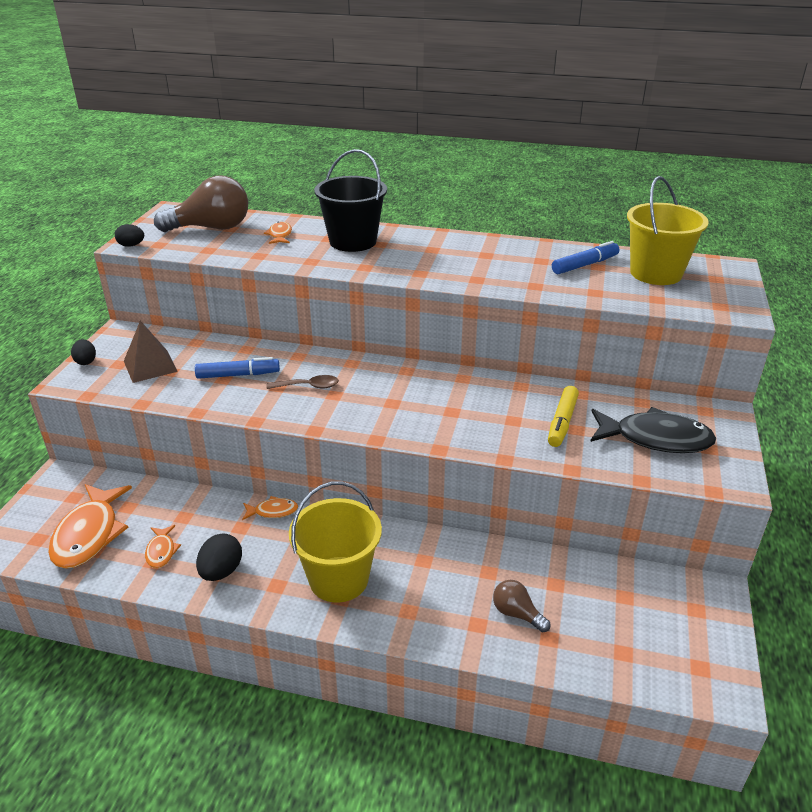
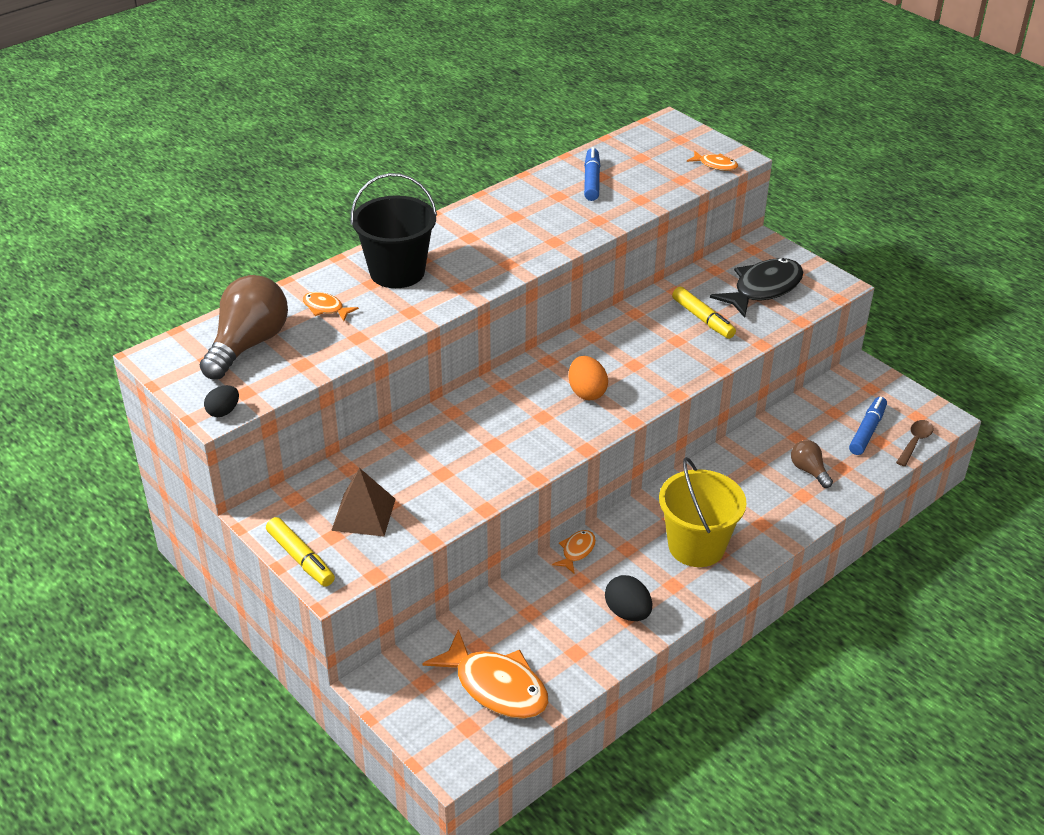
camera: 55 degrees left, 5 degrees up
(86, 361) = (300, 558): black egg -> yellow marker
(161, 551) = (566, 643): orange fish -> orange fish (715, 165)
(238, 375) = (446, 461): blue marker -> blue marker (867, 431)
(308, 386) = (513, 426): brown spoon -> brown spoon (915, 442)
(387, 403) = (586, 392): none -> orange egg
(516, 614) = (809, 471): brown light bulb -> brown light bulb turned 75 degrees clockwise
(656, 273) = (642, 158): yellow bucket -> none

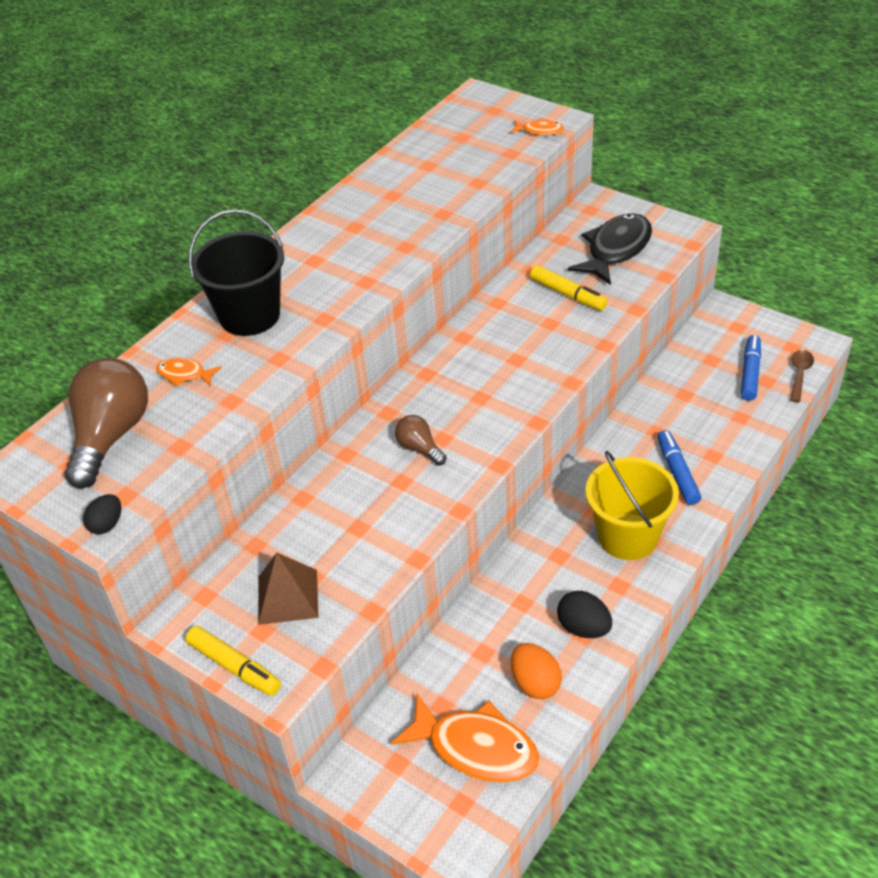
camera: 10 degrees left, 5 degrees up
(577, 551) = (509, 571): orange fish -> none
(586, 392) = (478, 401): orange egg -> orange egg (535, 683)
(591, 180) = (420, 172): blue marker -> blue marker (677, 472)
(809, 471) = (709, 428): brown light bulb -> brown light bulb (419, 448)

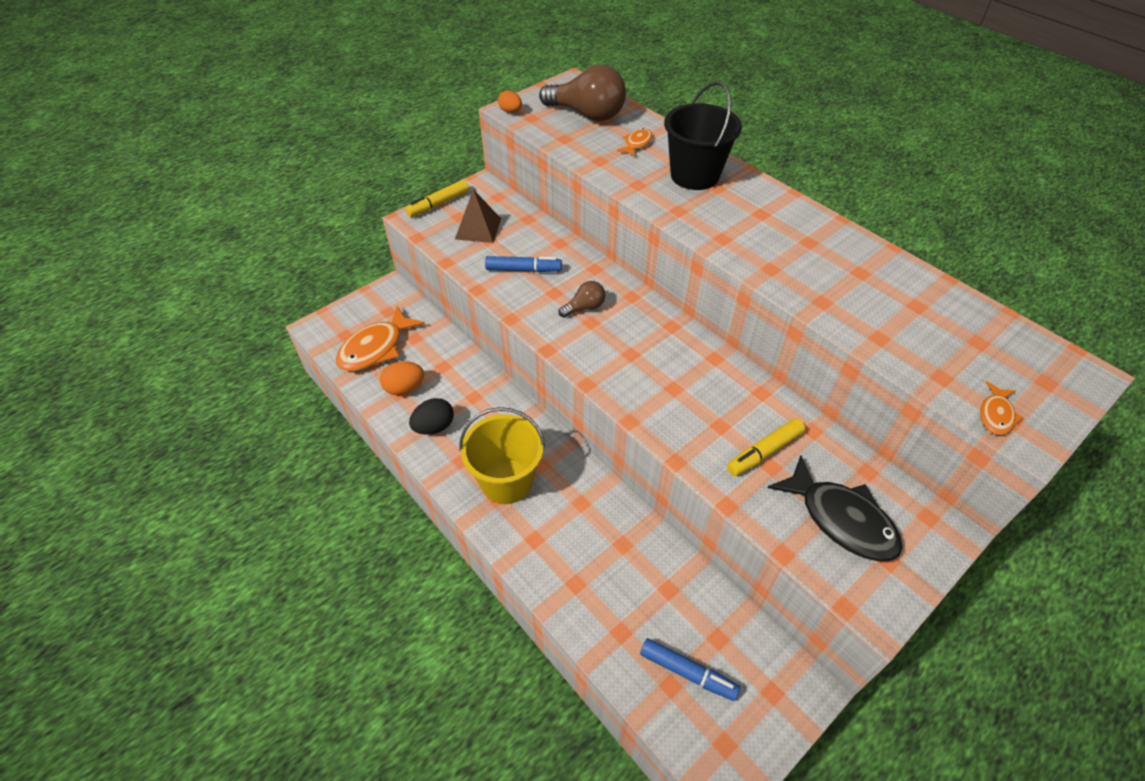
camera: 100 degrees right, 5 degrees up
(107, 524) = (510, 111): black egg -> orange egg
(677, 472) = (564, 544): blue marker -> blue marker (523, 270)
(799, 374) = (673, 730): brown spoon -> none

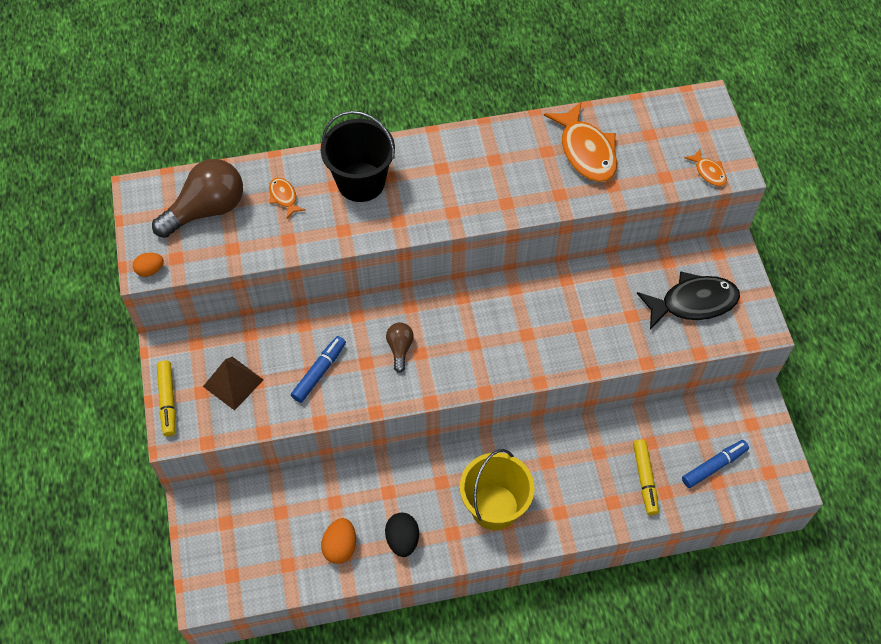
camera: 60 degrees left, 10 degrees up
(376, 348) = (271, 553): orange fish -> orange fish (586, 151)
(764, 452) = (617, 312): yellow marker -> yellow marker (645, 479)

